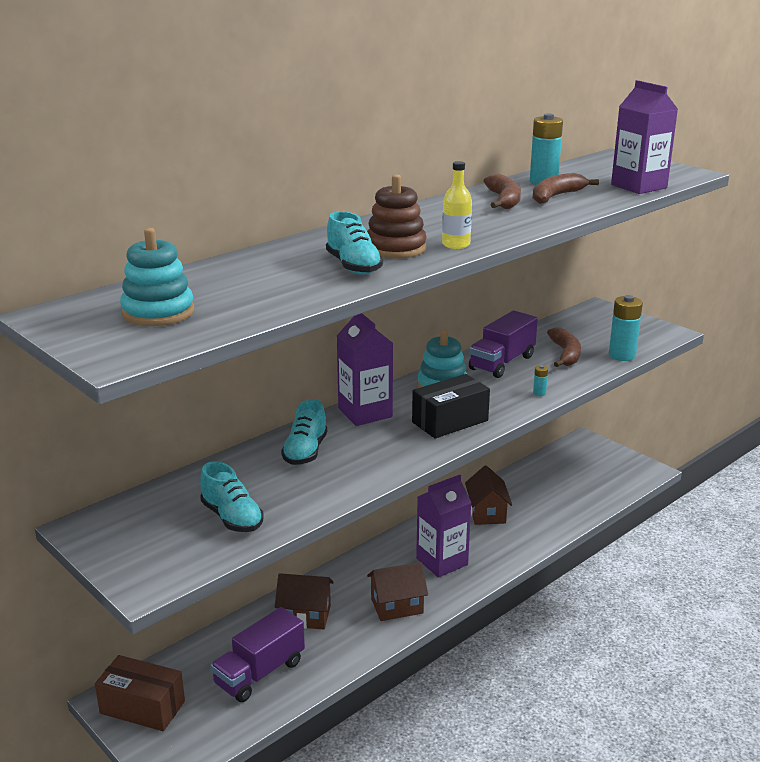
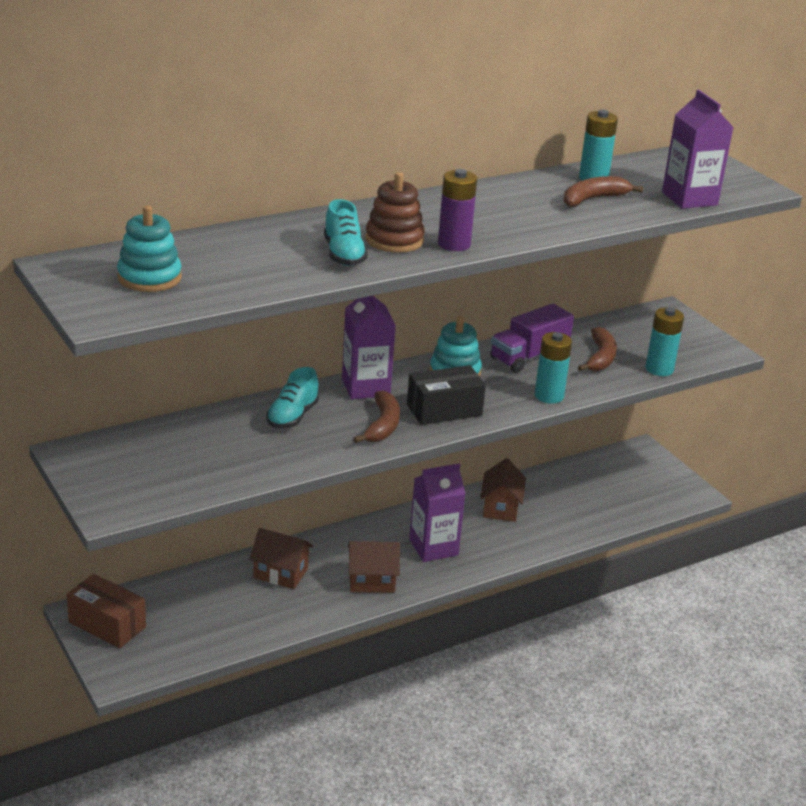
camera: 10 degrees right, 5 degrees up
(232, 518) = (202, 467): turquoise shoe -> none
(260, 673) = (221, 616): purple truck -> none
(456, 245) = (454, 244): yellow bottle -> purple battery
(504, 200) = (536, 196): brown banana -> brown banana (382, 425)
(539, 393) = (549, 396): turquoise battery -> turquoise battery, size x2.24

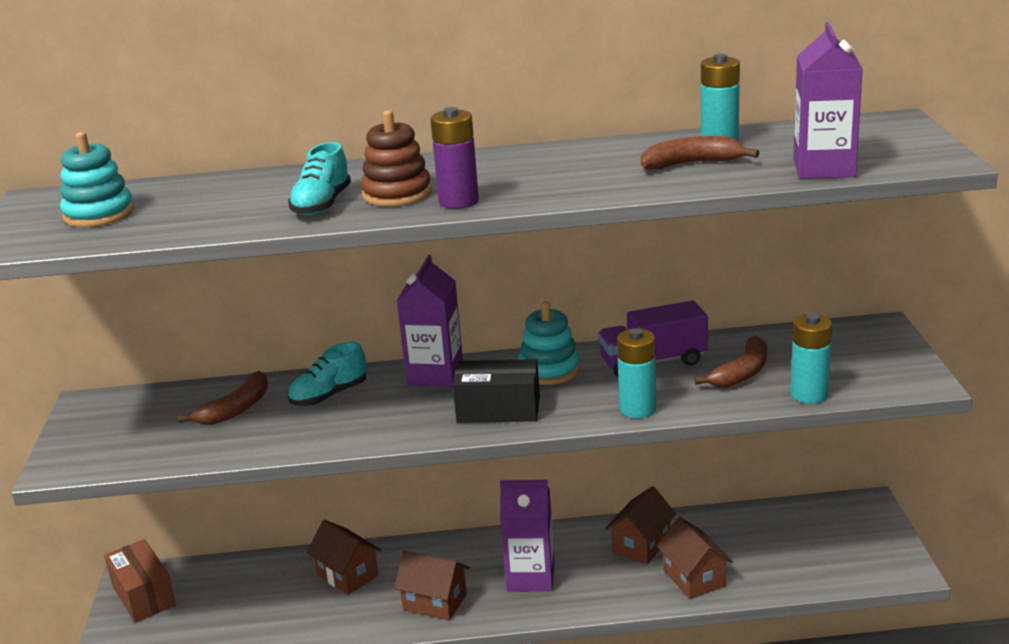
camera: 30 degrees right, 5 degrees down
(382, 425) = (414, 417): brown banana -> brown banana (236, 409)
(556, 526) = (694, 578): none -> brown house

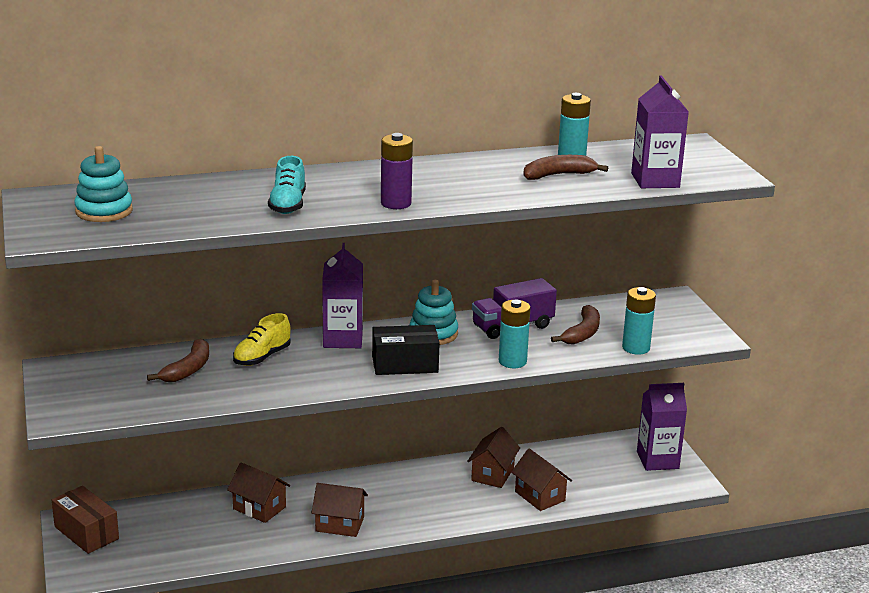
camera: 15 degrees left, 0 degrees up
(329, 396) = (262, 357): turquoise shoe -> yellow shoe
(397, 194) = (343, 196): brown stacking toy -> none
(530, 577) = (411, 502): purple carton -> purple carton (657, 460)

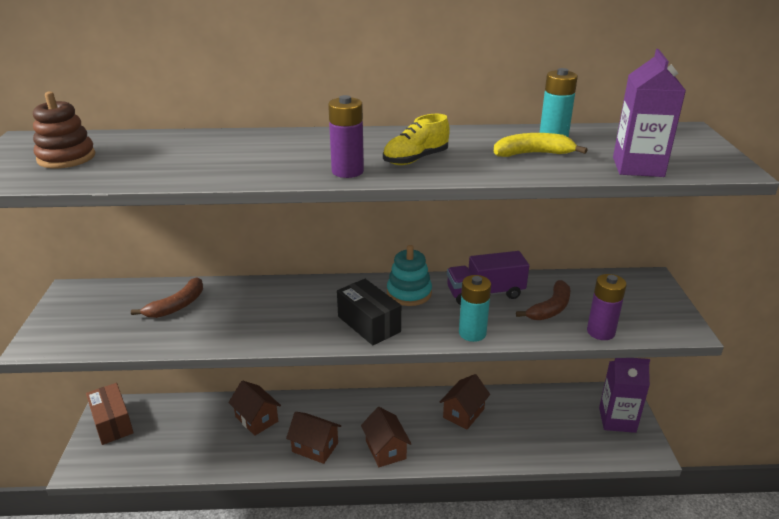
camera: 15 degrees right, 5 degrees up
(104, 211) = (66, 157): turquoise stacking toy -> brown stacking toy
(262, 357) = (246, 300): yellow shoe -> yellow shoe (415, 159)
(288, 205) = (240, 165): turquoise shoe -> none
(343, 339) = (326, 289): purple carton -> none
(405, 364) = (369, 324): black box -> black box turned 45 degrees clockwise
(540, 496) = (499, 444): brown house -> brown house (385, 450)
(558, 175) = (532, 154): brown banana -> yellow banana
(636, 348) = (600, 332): turquoise battery -> purple battery

